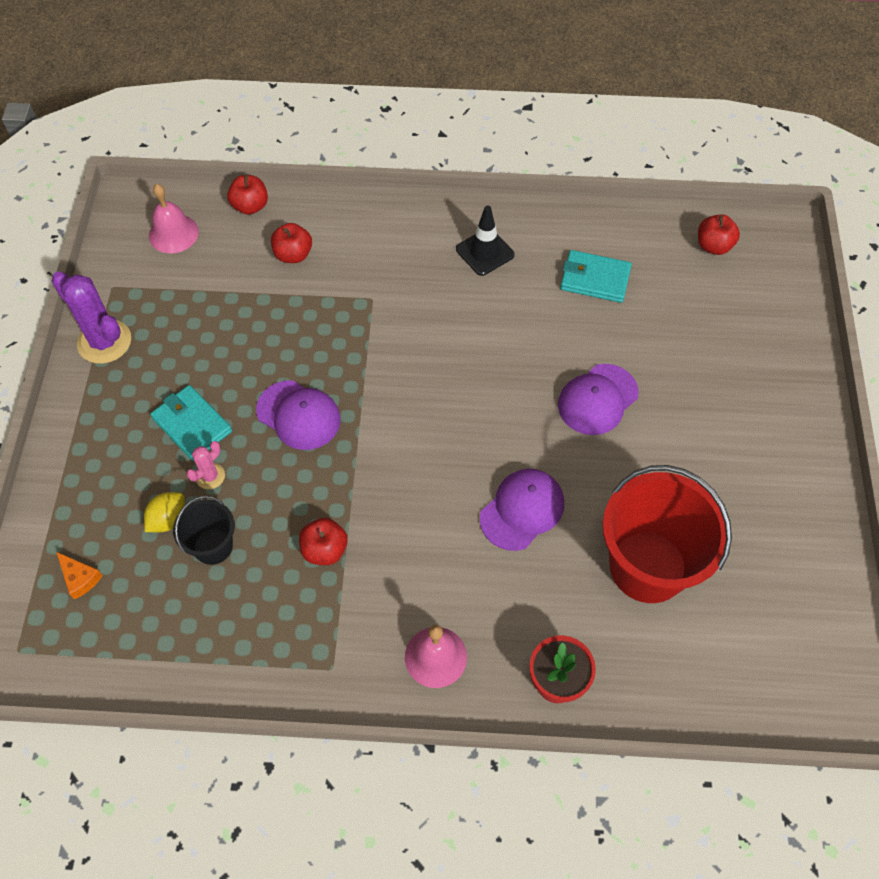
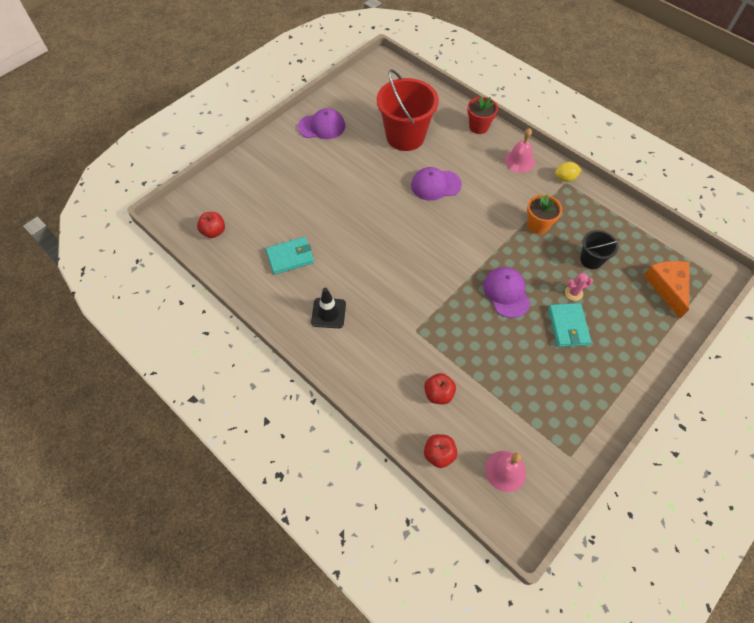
camera: 140 degrees left, 0 degrees up
(80, 578) = (667, 287): orange cheese -> orange cheese, size x1.96
(104, 342) = (594, 416): purple cactus -> none
(168, 519) = (607, 286): yellow lemon -> yellow lemon (565, 178)
(324, 550) = (538, 225): red apple -> orange flower pot
(595, 279) = (290, 257): turquoise wallet -> turquoise wallet turned 75 degrees counterclockwise
(597, 399) = (355, 204): purple cap -> purple cap (322, 126)

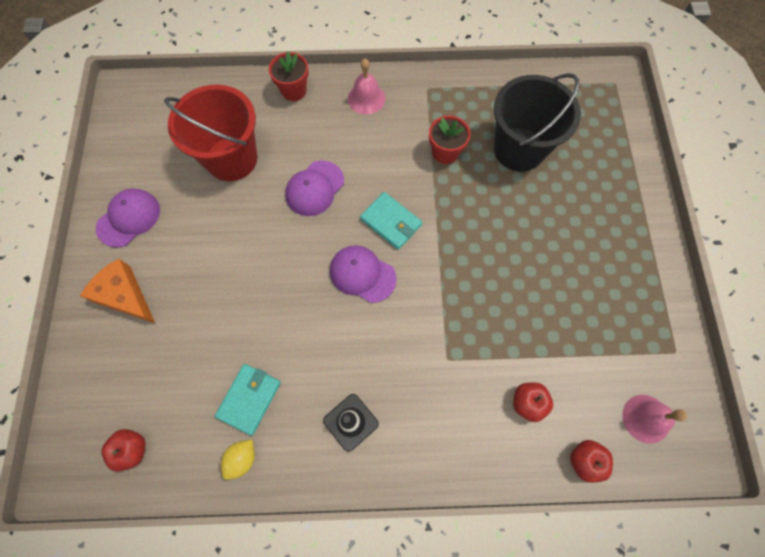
camera: 45 degrees left, 10 degrees up
(506, 293) = (485, 246): purple cap -> purple cap (362, 274)
(538, 225) = (445, 153): orange flower pot -> red flower pot
(565, 178) = (422, 84): yellow lemon -> yellow lemon (242, 459)
(568, 326) = (562, 231): turquoise wallet -> turquoise wallet (391, 222)
(573, 293) = (536, 195): pink cactus -> none
(591, 260) = (519, 149): black bucket -> black bucket, size x1.96
(667, 287) = (596, 124): orange cheese -> orange cheese (124, 296)

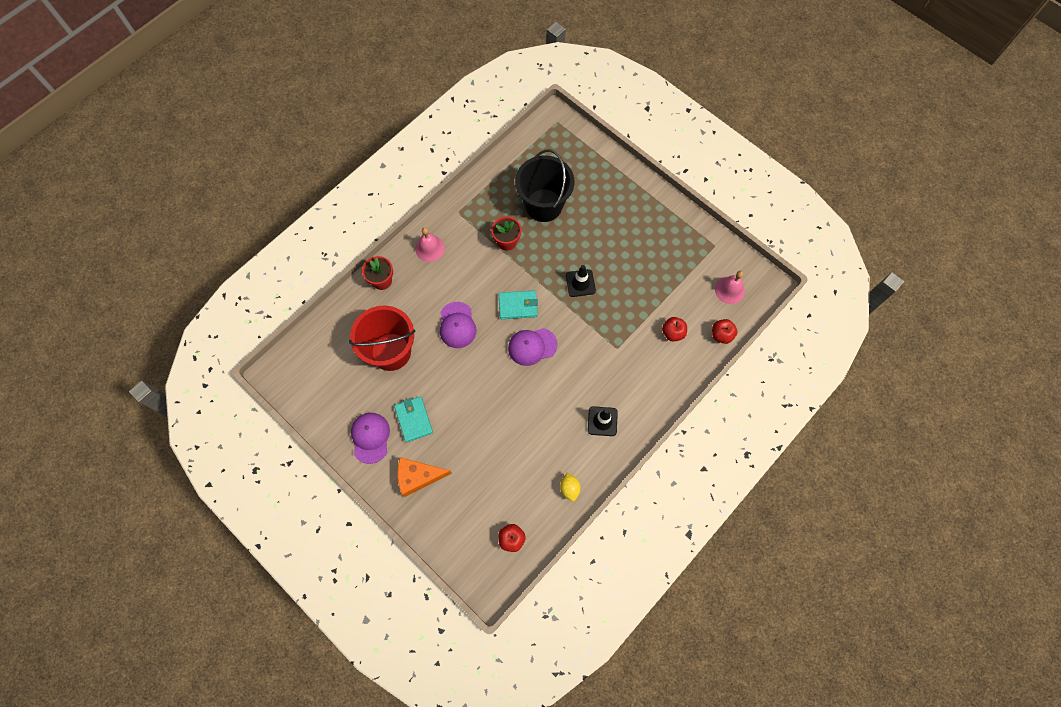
camera: 45 degrees left, 0 degrees up
(249, 399) = (542, 459): turquoise wallet -> turquoise wallet (414, 419)
(478, 256) = (580, 283): none -> black traffic cone

